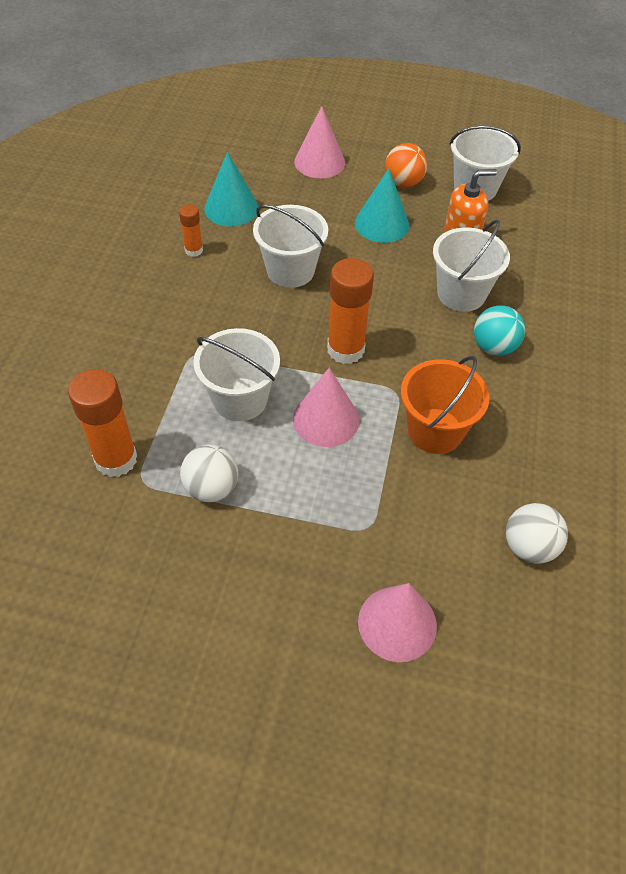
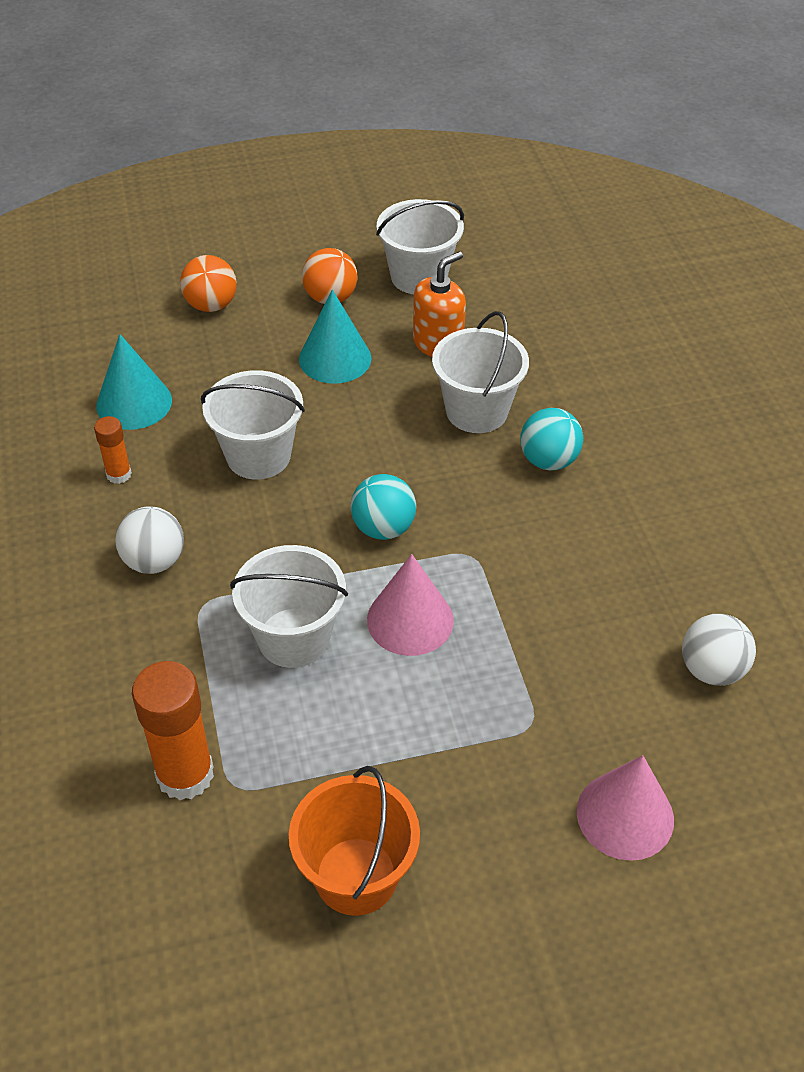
camera: 25 degrees left, 5 degrees down
(211, 488) = (325, 758): white ball -> white ball (154, 561)
(319, 162) = (211, 305): pink cone -> orange ball
(345, 350) = (383, 528): orange glue stick -> turquoise ball
(435, 431) = (540, 583): orange bucket -> orange bucket (356, 876)

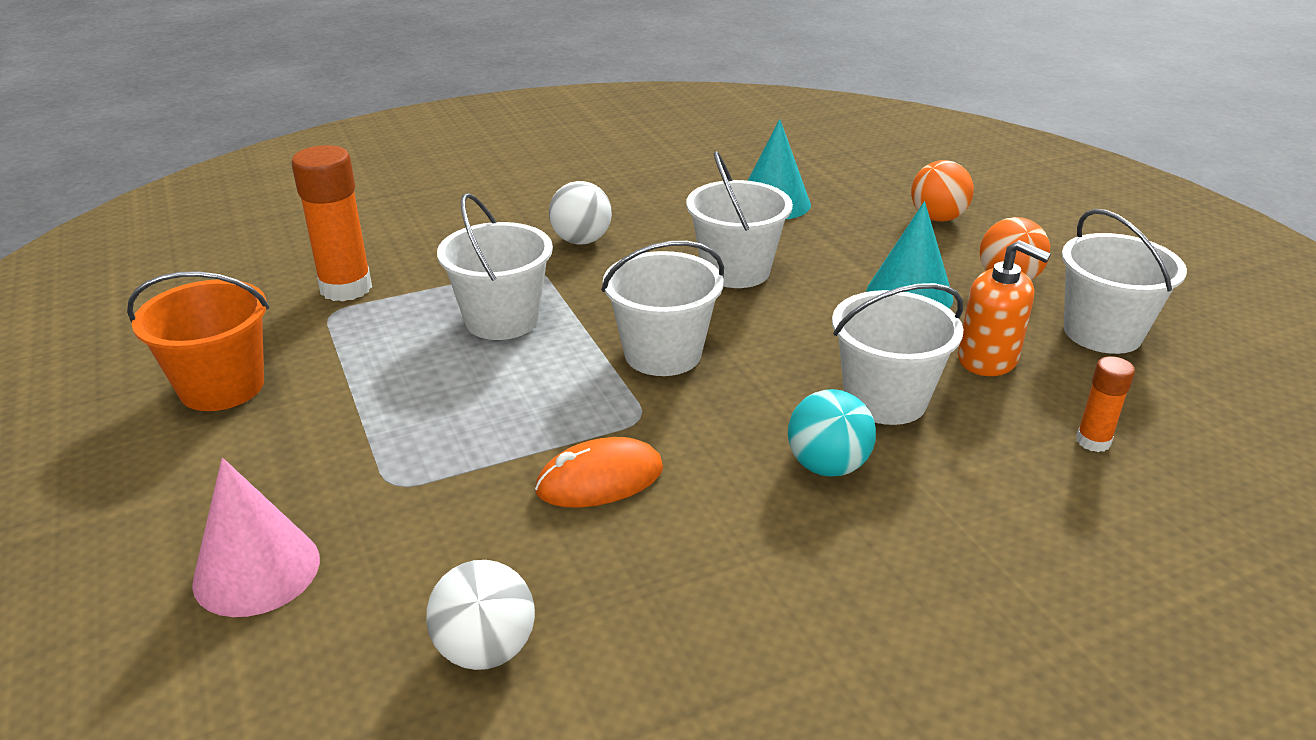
camera: 80 degrees right, 15 degrees down
(119, 474) = (680, 210): orange glue stick -> orange glue stick (1093, 441)
(383, 528) = (662, 354): turquoise ball -> white bucket
(410, 620) = (535, 385): pink cone -> none
(545, 590) = (600, 480): none -> orange mouse

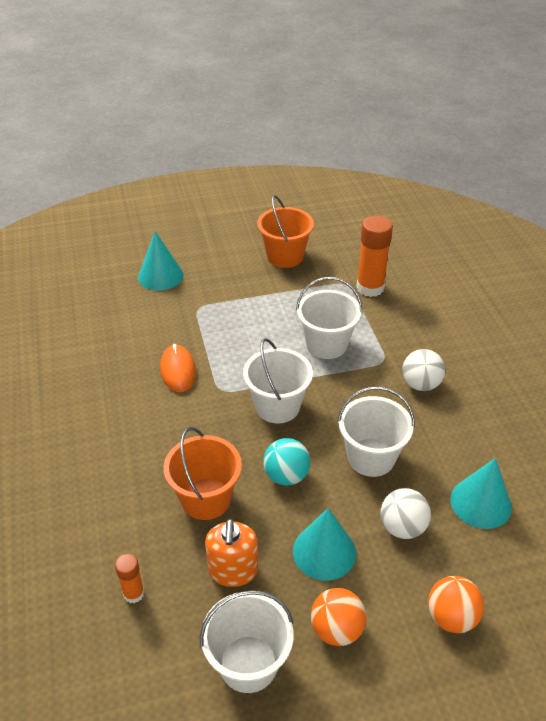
camera: 100 degrees right, 10 degrees up
(257, 570) = (160, 276): pink cone -> turquoise cone
(485, 649) = (94, 332): white ball -> white ball (402, 527)
(827, 466) = (157, 456): turquoise ball -> turquoise ball (286, 476)
(885, 399) = (206, 499): white bucket -> orange bucket
(988, 359) = (233, 570): orange soap dispenser -> orange soap dispenser turned 45 degrees counterclockwise

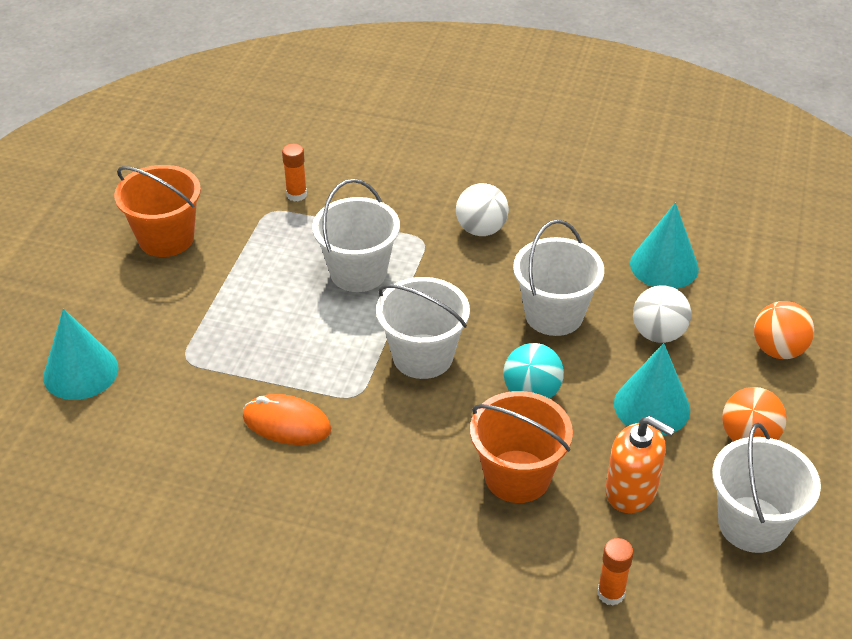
camera: 60 degrees left, 0 degrees up
(370, 288) = (296, 195): orange glue stick -> orange glue stick, size x0.53

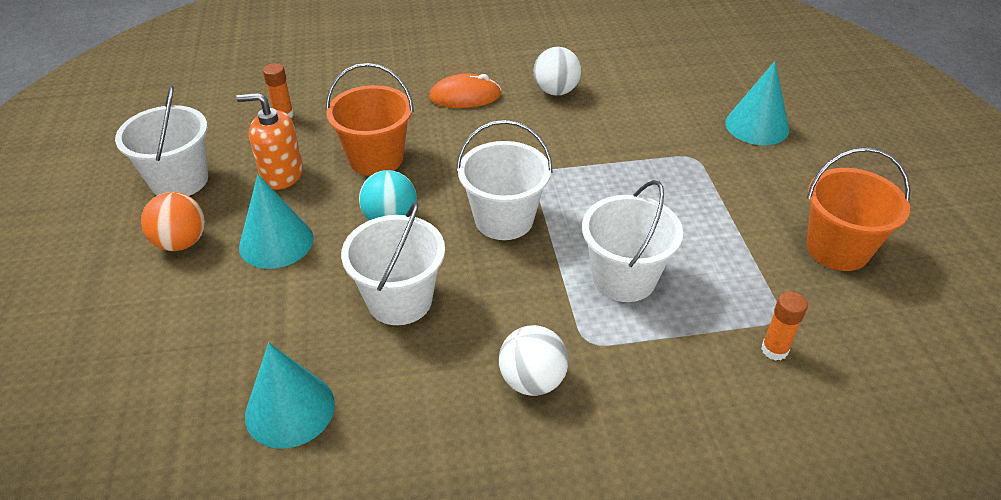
camera: 155 degrees right, 0 degrees up
(286, 423) = (573, 140): orange mouse -> orange mouse (465, 96)
(658, 334) = (282, 315): white ball -> white ball (556, 91)
(778, 350) = (145, 340): orange ball -> none

